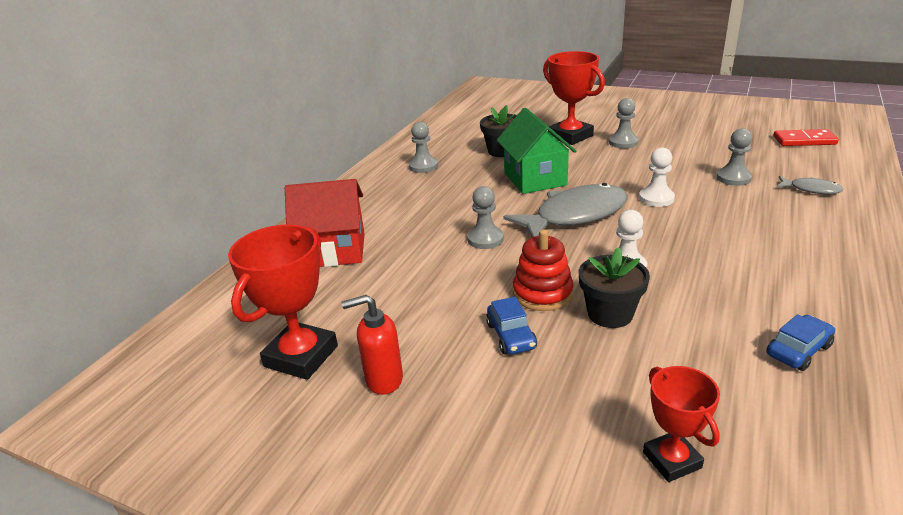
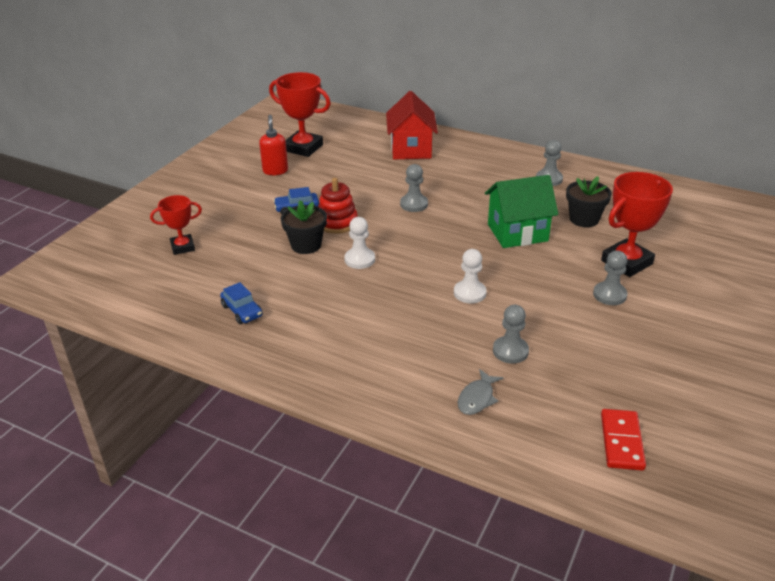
camera: 90 degrees right, 5 degrees up
(575, 215) = (444, 246): grey fish -> none

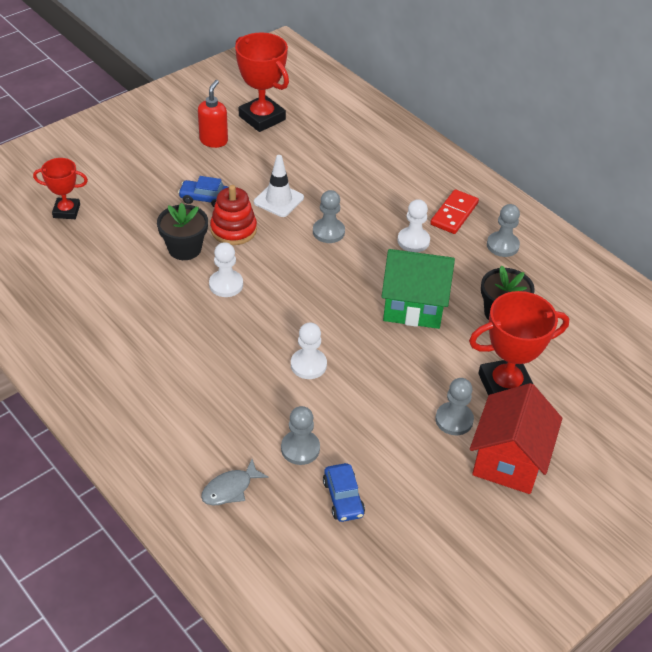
camera: 20 degrees right, 10 degrees up
(242, 311) = (76, 307): blue car -> blue car (343, 498)
(358, 194) = (278, 200): none -> white traffic cone
(411, 149) = (376, 155): red house -> red house (508, 460)
(482, 193) = (413, 241): none -> white pawn
(622, 441) = (334, 591): red domino -> red domino (454, 214)

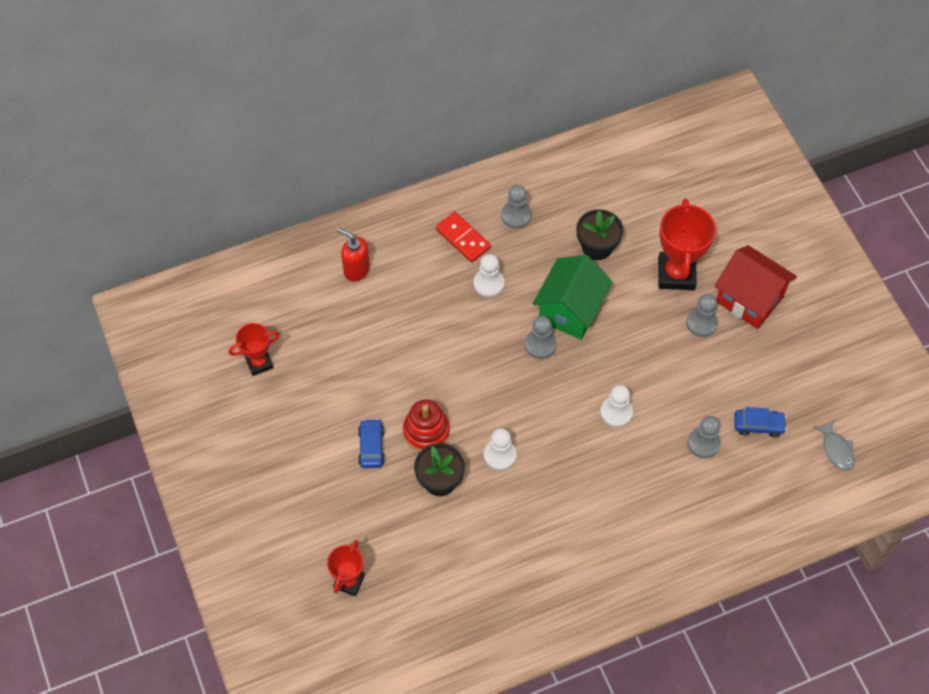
camera: 70 degrees left, 15 degrees up
(204, 198) = (371, 447): blue car -> blue car turned 150 degrees clockwise
(214, 141) = (281, 418): red soap dispenser -> red soap dispenser (356, 270)
(230, 489) = (731, 505): grey fish -> grey fish (836, 449)
(262, 118) = (259, 363): red trophy -> red trophy, size x0.60
(278, 200) = (395, 381): white traffic cone -> none
(328, 232) = (455, 350): grey pawn -> grey pawn (540, 344)

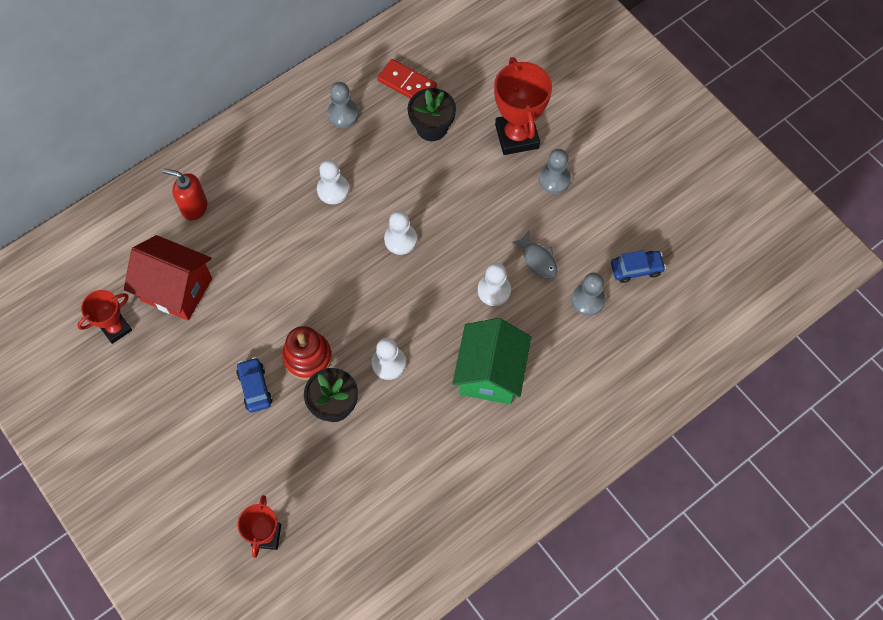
camera: 15 degrees left, 5 degrees up
(463, 238) = (295, 150): red domino -> red domino (407, 83)
(540, 344) = (400, 239): grey pawn -> white pawn
(570, 310) = (421, 198): green house -> green house (490, 373)
(749, 299) = (594, 145): red house -> red house (176, 289)
(836, 449) = (717, 274): grey fish -> grey fish (538, 260)

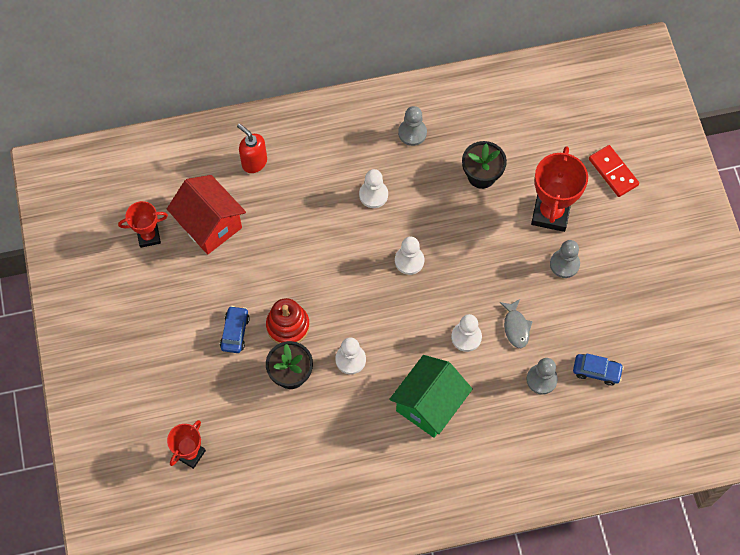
camera: 25 degrees right, 0 degrees up
(407, 83) = (479, 128): red domino -> red domino (613, 172)

